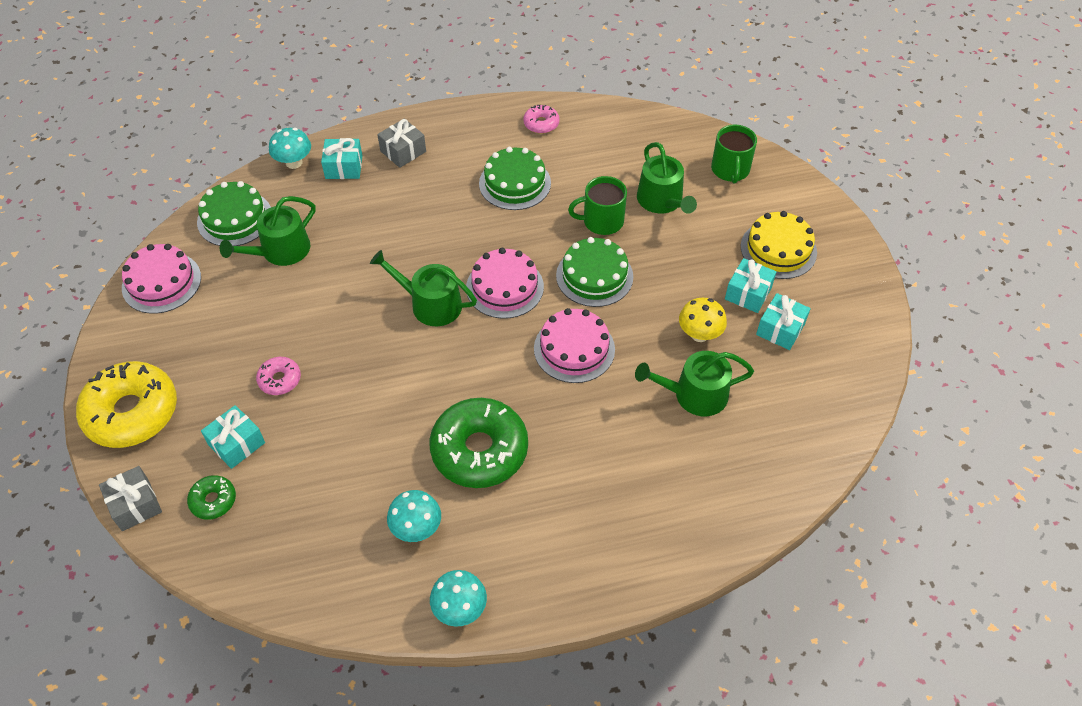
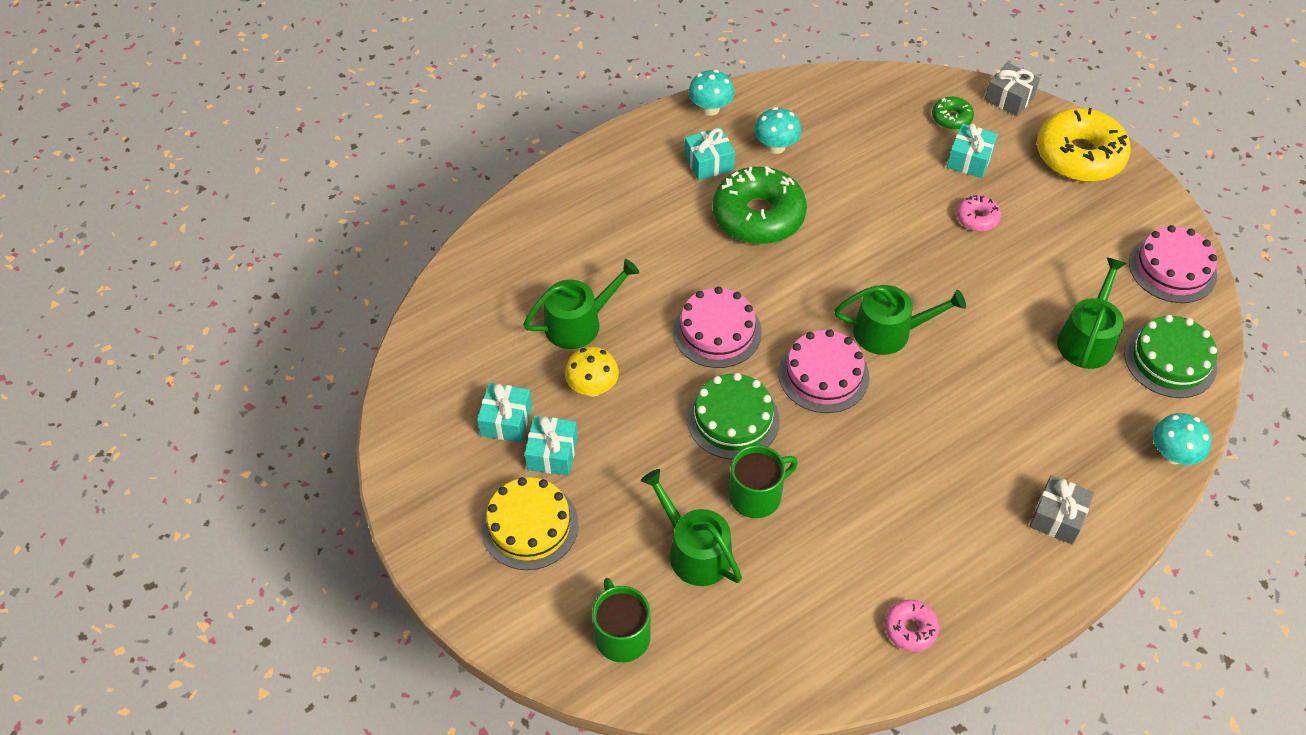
camera: 160 degrees right, 0 degrees up
(344, 167) = (1109, 468): turquoise gift -> turquoise gift (709, 163)
(515, 183) = (890, 516): green cake -> none

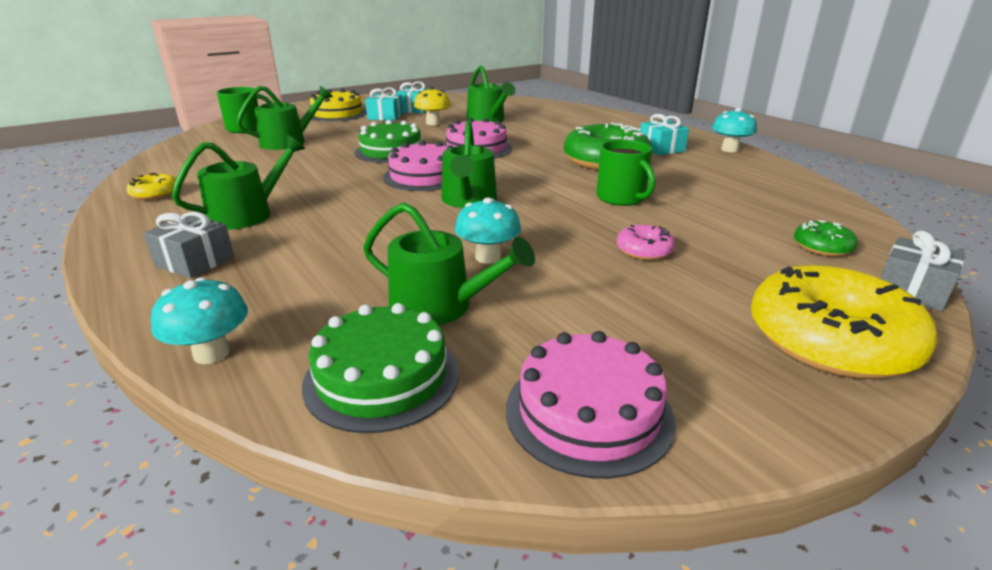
camera: 90 degrees right, 25 degrees down
(756, 495) = (320, 156): green mug -> green mug (621, 198)
(776, 147) = (698, 168): turquoise mushroom -> turquoise mushroom (488, 257)
(910, 629) = (155, 194): pink donut -> yellow donut
(952, 513) = (247, 214): none -> green watering can
(969, 160) = (749, 253): turquoise gift -> none

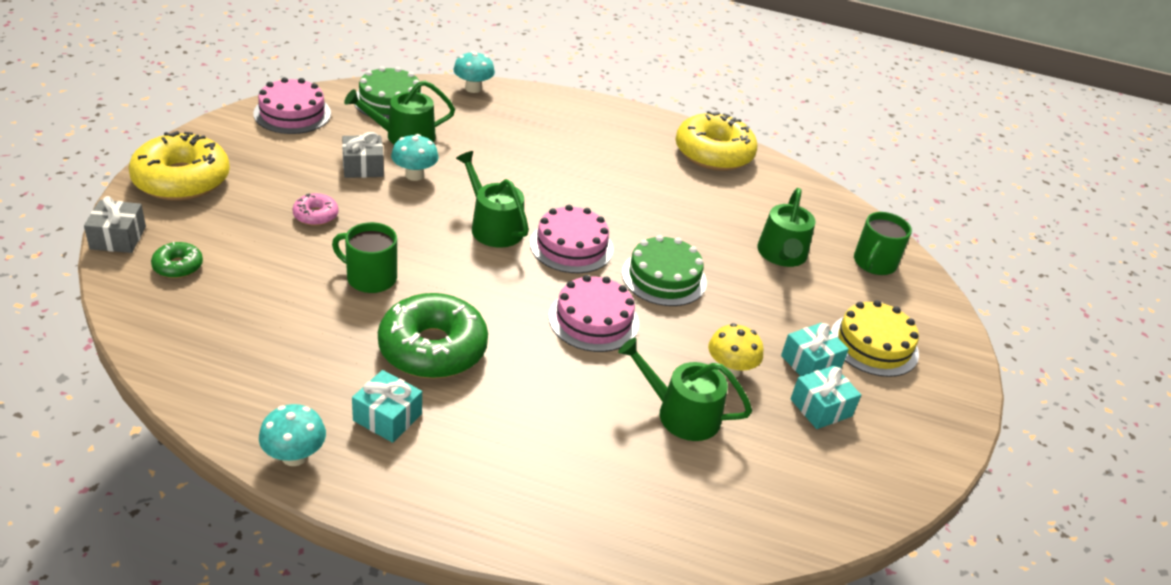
camera: 135 degrees right, 10 degrees up
(155, 194) = (713, 153): yellow donut -> yellow donut, size x2.15
(195, 261) = (571, 119): grey gift -> grey gift (363, 167)
(247, 214) = (617, 158): green watering can -> none

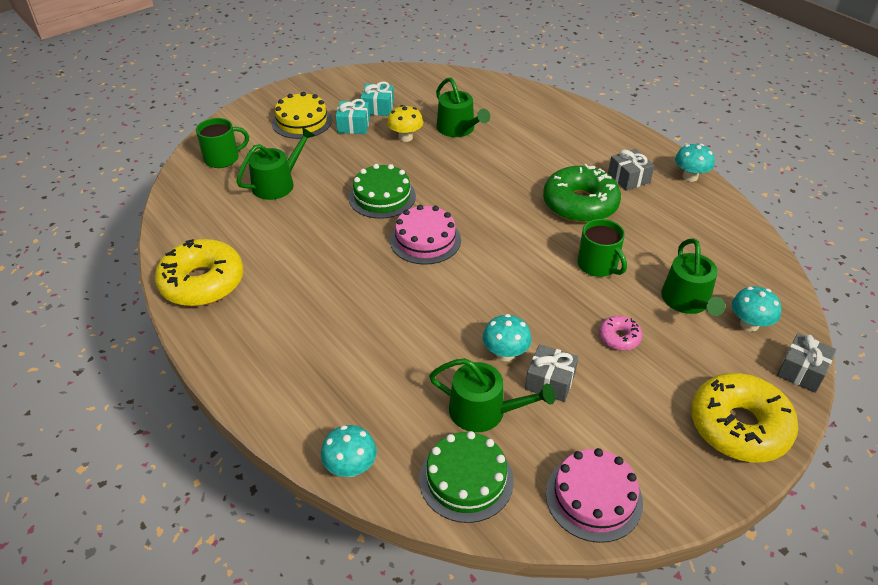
camera: 140 degrees left, 5 degrees up
(178, 266) = (749, 324): green donut -> turquoise mushroom
(387, 417) = (629, 178): turquoise gift -> grey gift
(493, 226) = (473, 276): green watering can -> green watering can (688, 301)
(593, 320) = (460, 187): pink cake -> none

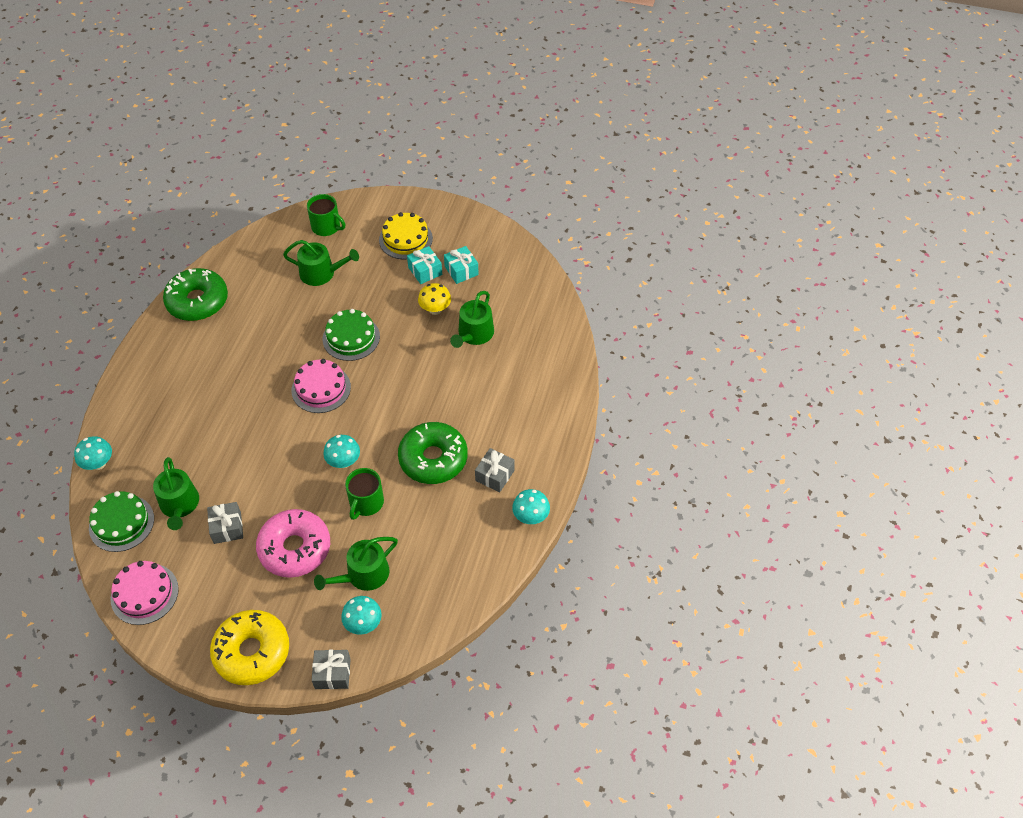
camera: 55 degrees right, 10 degrees up
(202, 282) = (197, 301): yellow donut -> green donut
(505, 353) = (237, 491): turquoise mushroom -> turquoise mushroom (343, 462)
(619, 337) = (295, 548): pink donut -> pink donut, size x2.15

